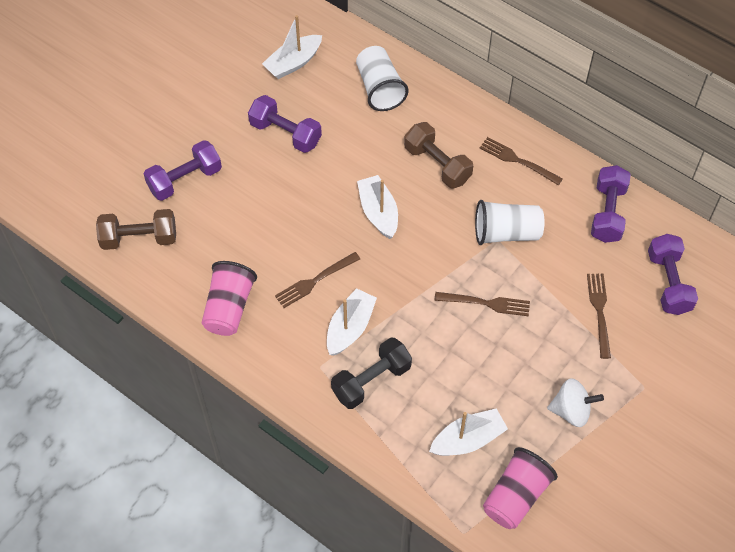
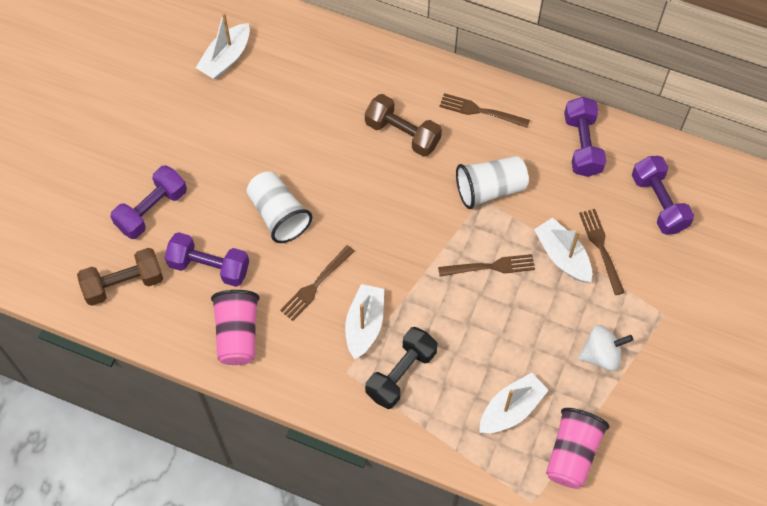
camera: 15 degrees left, 5 degrees up
(285, 133) = (240, 136): purple dumbbell -> purple dumbbell (209, 266)
(378, 212) = (358, 198): white boat -> white boat (562, 256)
(379, 88) = (322, 66): white cup -> white cup (278, 215)

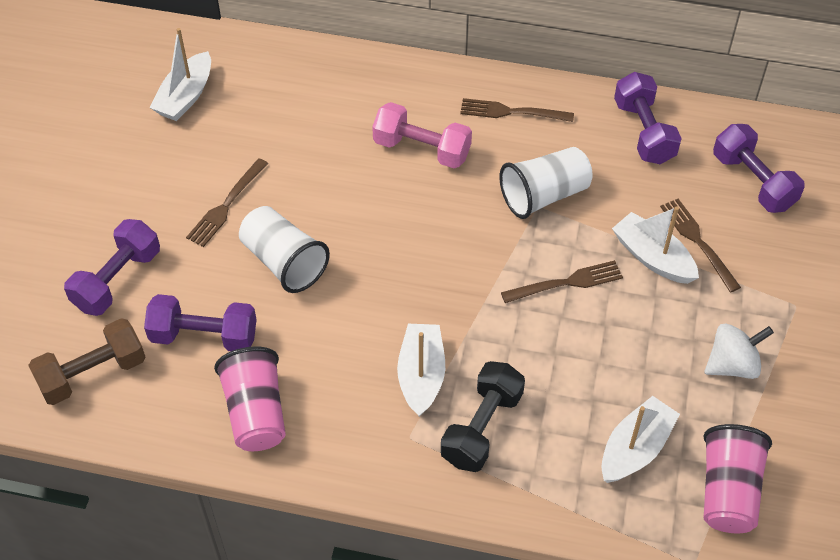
camera: 10 degrees left, 10 degrees down
(316, 285) = (348, 337): brown fork -> brown fork (226, 205)
(402, 133) = (422, 149): brown dumbbell -> pink dumbbell

